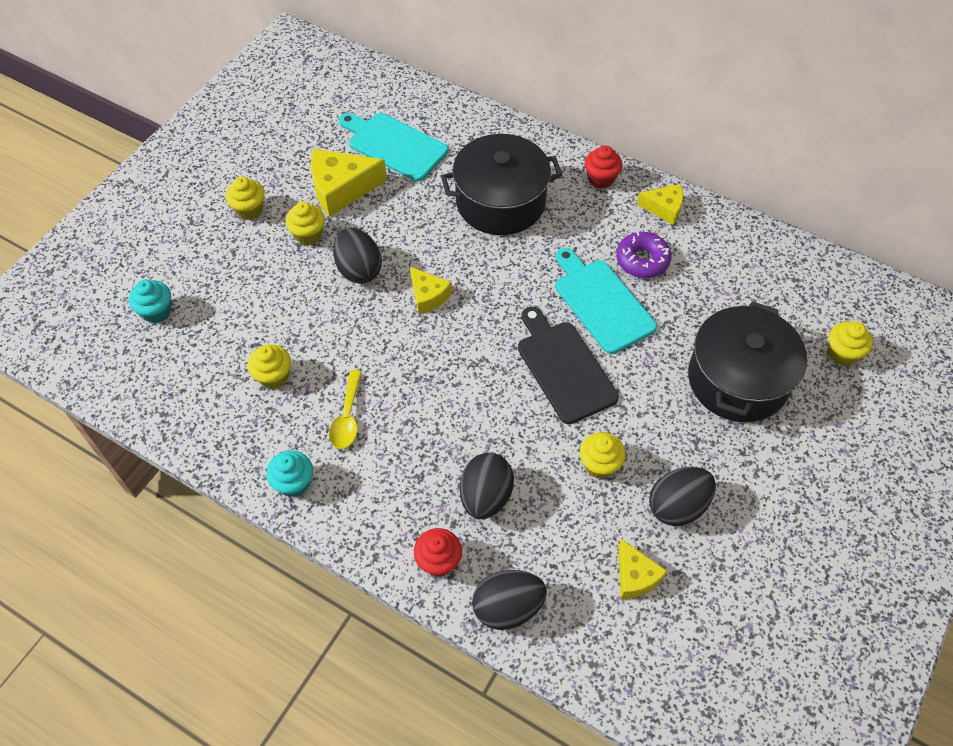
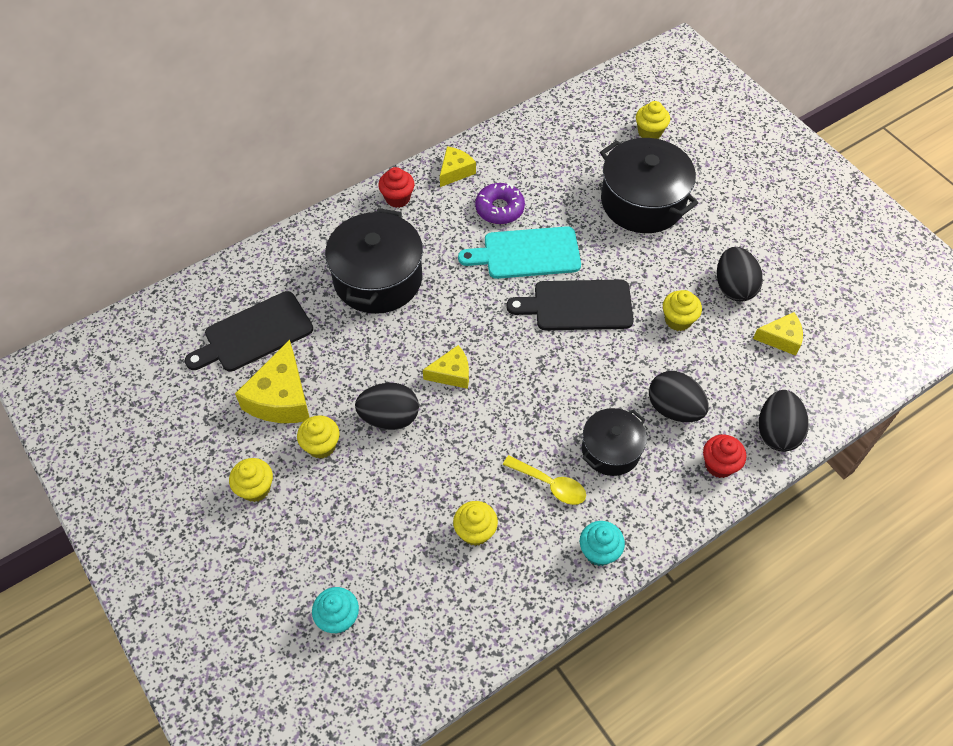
camera: 65 degrees left, 0 degrees up
(394, 145) = (254, 334): turquoise cutting board -> black cutting board
(409, 455) = (611, 450): none -> black pot

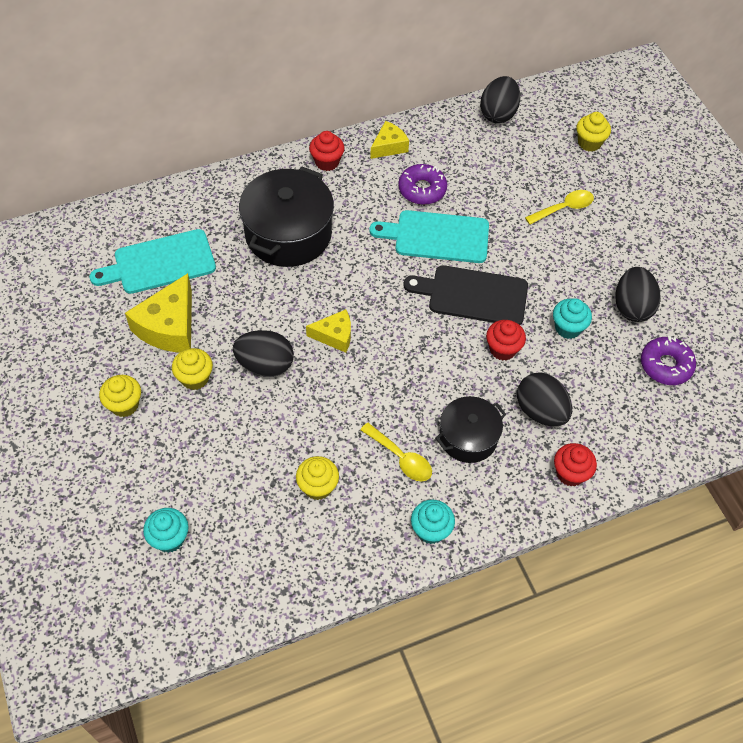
camera: 10 degrees right, 0 degrees up
(254, 334) = (160, 263): black cutting board -> turquoise cutting board
(621, 354) = (502, 349): none -> red cupcake
(642, 202) = (564, 208): black pot -> yellow spoon
(678, 320) = (568, 328): yellow cupcake -> turquoise cupcake
(777, 432) = (636, 454): black egg -> black egg (498, 113)
(781, 338) = (666, 365): yellow cheese -> purple donut

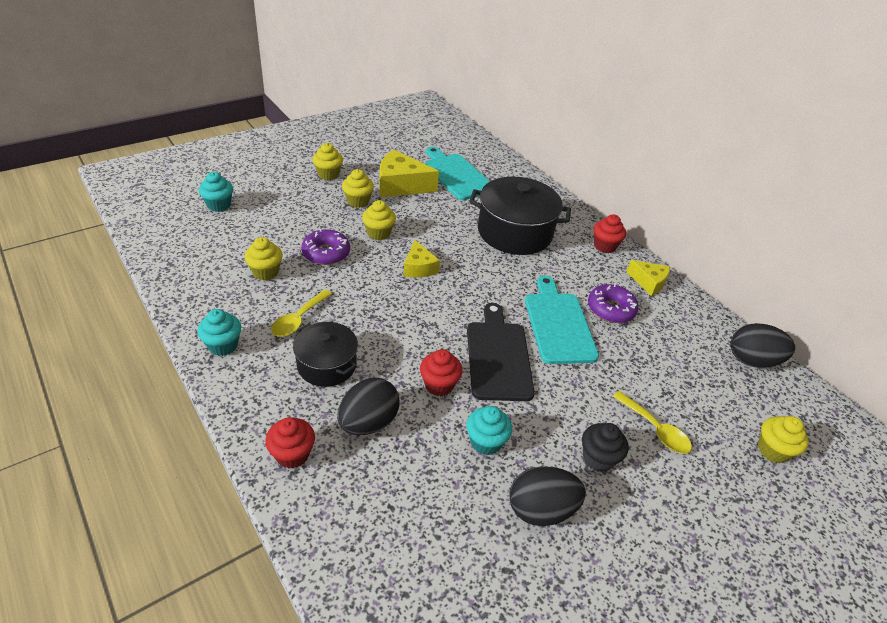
camera: 75 degrees right, 15 degrees down
(265, 365) = (378, 233): black egg -> yellow cupcake
(589, 256) = (598, 458): none -> black cupcake
(666, 365) = (463, 554): purple donut -> purple donut (326, 253)

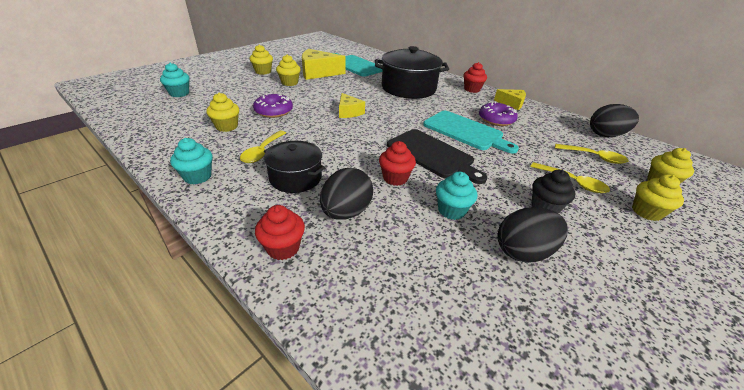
camera: 10 degrees left, 5 degrees down
(378, 233) = (311, 97): yellow cupcake -> yellow cupcake (646, 212)
(498, 356) = (432, 155): black cutting board -> black cutting board turned 150 degrees clockwise
(558, 324) = (465, 131): turquoise cutting board -> turquoise cutting board turned 150 degrees clockwise
(709, 395) = (594, 157): none -> yellow spoon

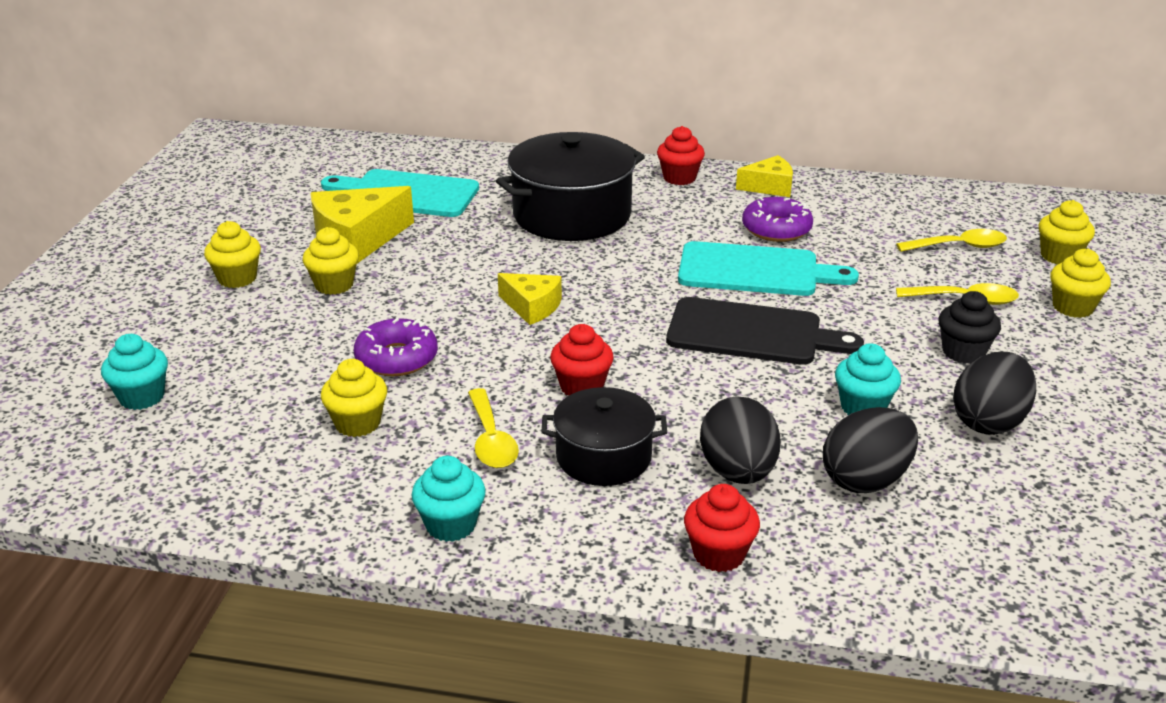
camera: 30 degrees left, 5 degrees down
(395, 178) = (743, 393): red cupcake -> red cupcake (581, 387)
(606, 135) = (944, 200): black egg -> black egg (865, 480)

